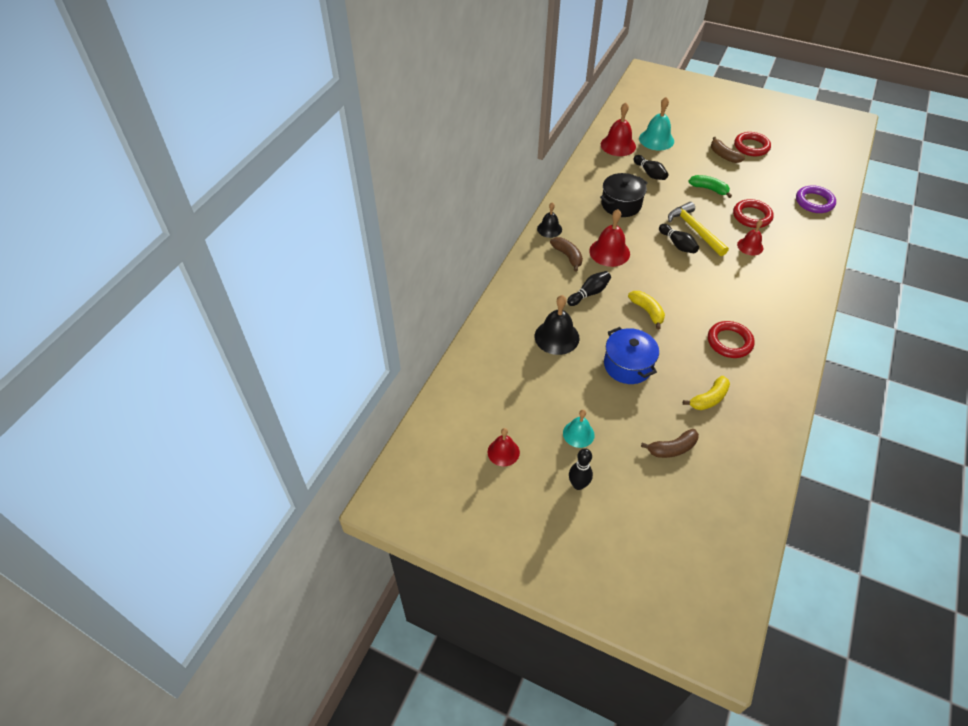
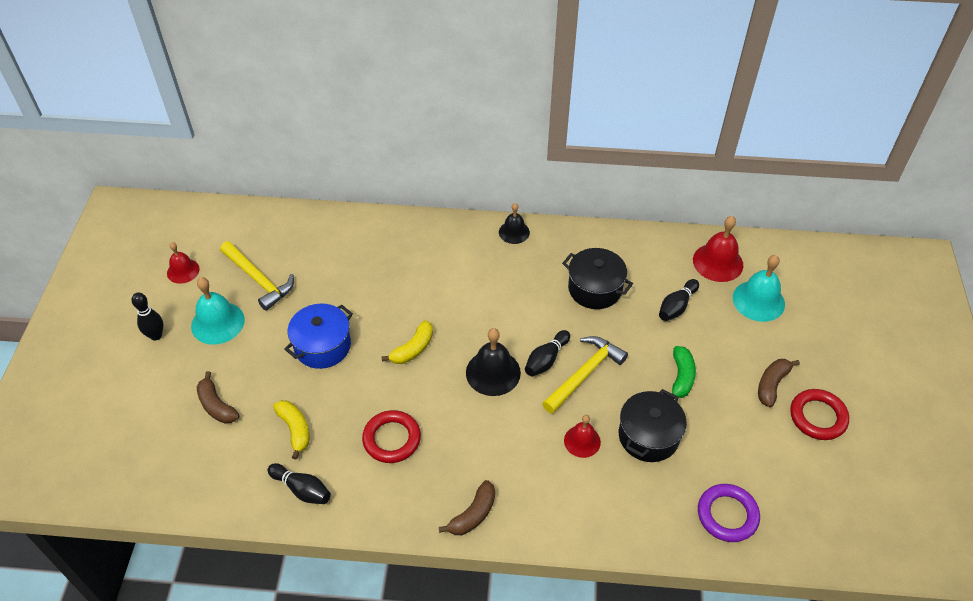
camera: 70 degrees right, 0 degrees up
(537, 395) = (259, 279): none -> yellow hammer
(556, 337) = (344, 277): black bell -> black bell (493, 372)
(567, 256) = (474, 258): brown banana -> brown banana (473, 514)
(578, 434) = (217, 323): turquoise bell -> turquoise bell, size x1.58
(589, 293) = (421, 290): black bowling pin -> black bowling pin (302, 489)
(609, 252) = (500, 294): red bell -> none
(709, 399) = (295, 430): yellow banana -> yellow banana turned 150 degrees counterclockwise
(752, 216) = (648, 436): red ring -> black pot

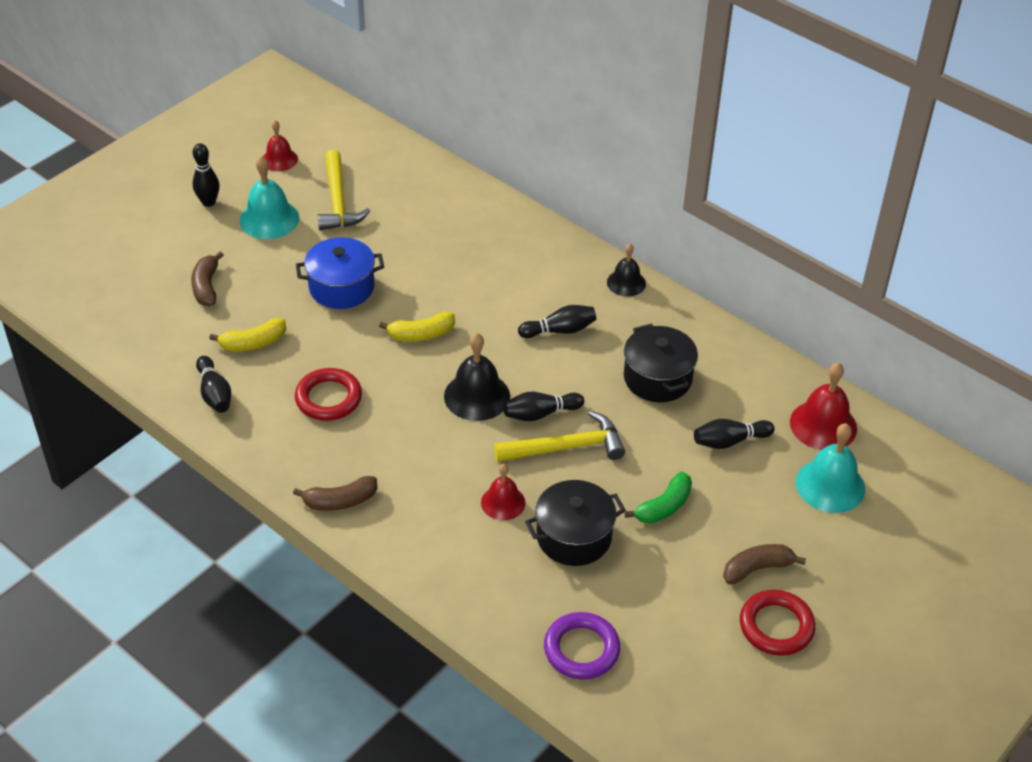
camera: 35 degrees right, 5 degrees down
(295, 430) = (253, 343): yellow banana -> yellow banana turned 60 degrees clockwise
(503, 291) = (560, 330): none -> black bowling pin

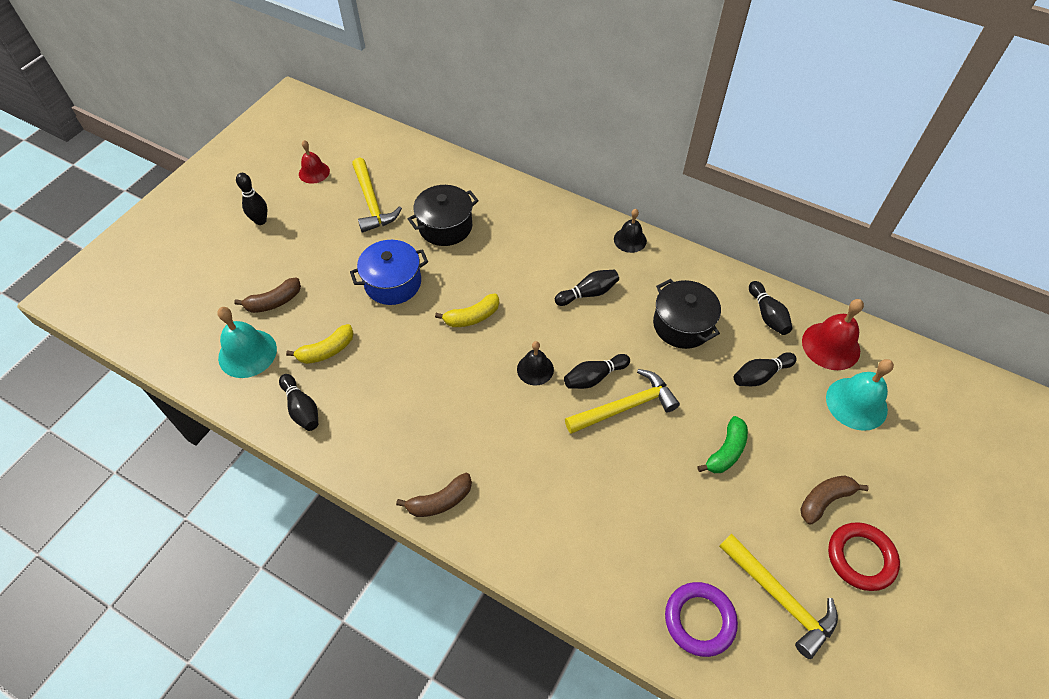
camera: 10 degrees left, 10 degrees up
(206, 286) = (274, 302): brown banana -> brown banana turned 105 degrees counterclockwise
(269, 219) = (316, 228): turquoise bell -> turquoise bell (247, 353)
(328, 398) = (406, 395): red ring -> none
(477, 396) = (535, 369): black bell -> black bell, size x0.63
(503, 502) = (586, 474): red bell -> none
(574, 537) = (658, 498): black pot -> black pot (445, 226)
(674, 645) = (780, 598): none -> yellow hammer
(760, 383) = (767, 315): none -> black bowling pin

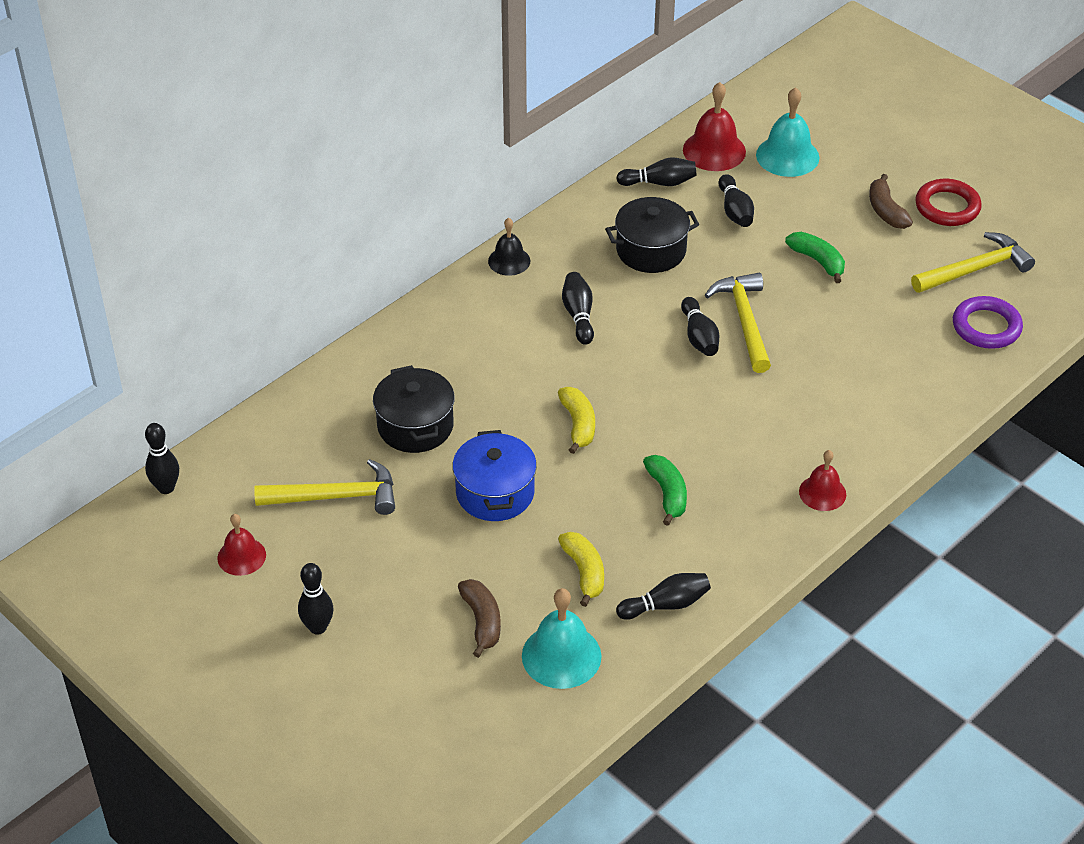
camera: 75 degrees left, 10 degrees down
(363, 126) = (166, 488): none -> black bowling pin
(414, 388) = (667, 494): none -> green banana
(440, 501) = (822, 493): brown banana -> red bell
(535, 369) = (673, 383): black bell -> none

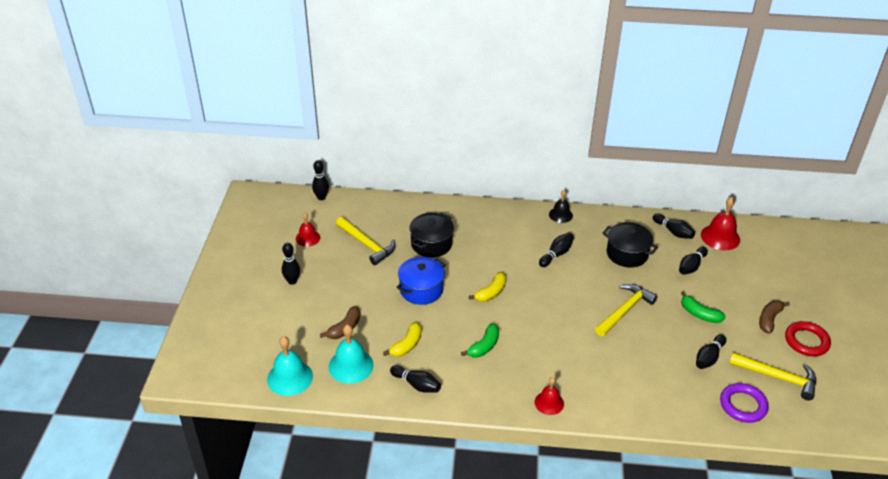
camera: 50 degrees right, 5 degrees down
(699, 337) = (594, 301): black bowling pin -> black bowling pin (709, 358)
(787, 156) = (754, 263): turquoise bell -> turquoise bell (290, 377)
(817, 261) = (699, 314): green banana -> green banana turned 120 degrees clockwise

